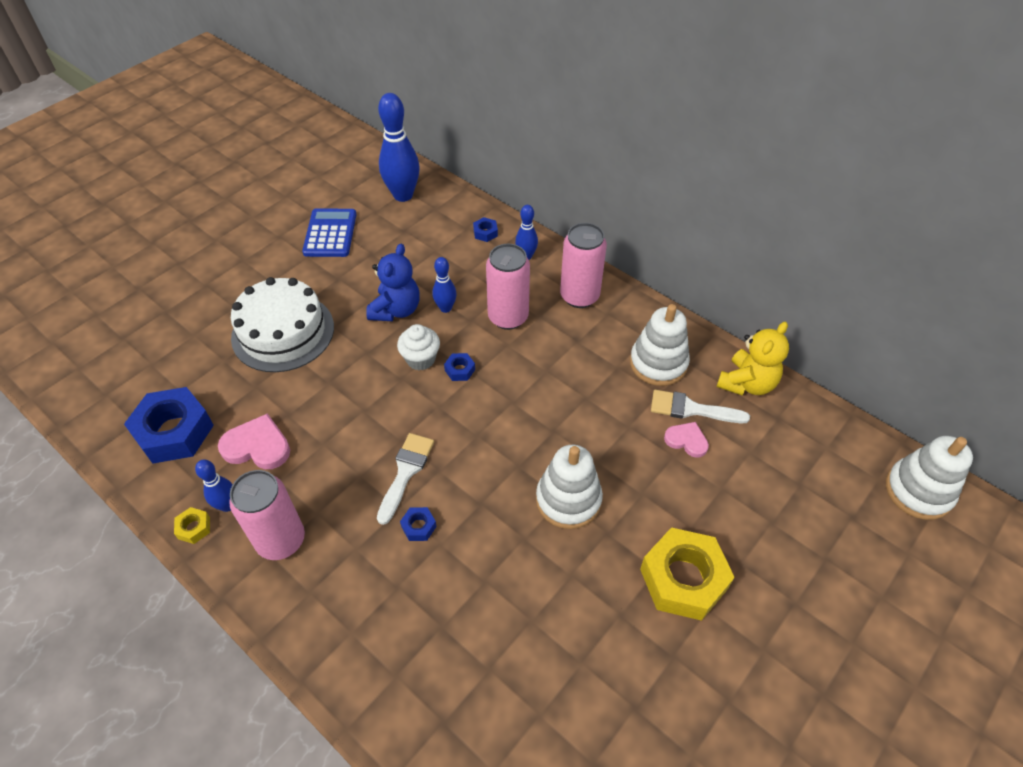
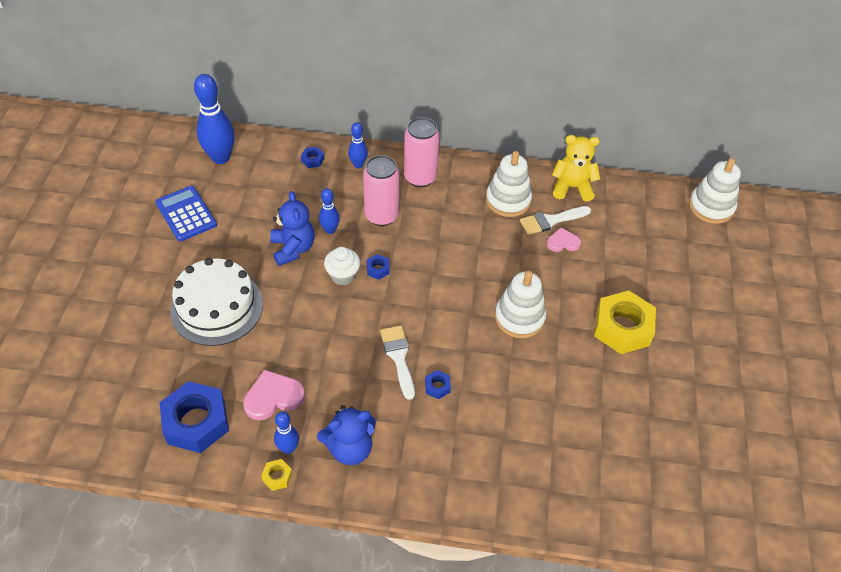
camera: 35 degrees left, 0 degrees up
(281, 540) = (350, 448): pink can -> blue teddy bear
(746, 383) = (572, 187): yellow teddy bear -> yellow teddy bear turned 90 degrees counterclockwise

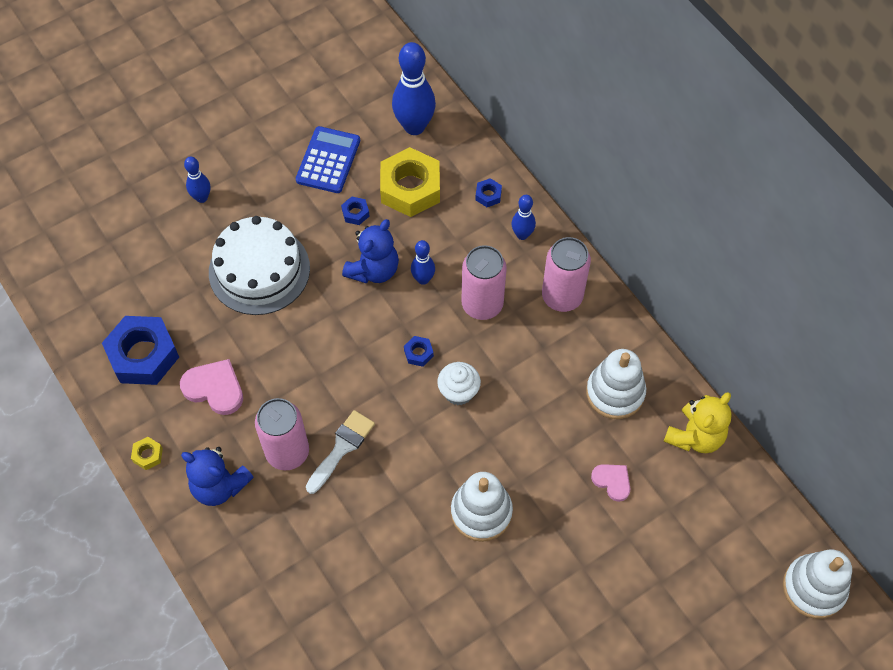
camera: 50 degrees right, 10 degrees up
(288, 448) = (179, 441): blue bowling pin -> blue bowling pin (202, 198)
(343, 275) = (384, 332): white cupcake -> white cupcake (458, 392)
(368, 389) = (287, 452): none -> pink can
(437, 387) = (340, 503): blue nut -> blue nut (355, 213)
(551, 220) = (629, 450): white brush -> none
(572, 187) = (695, 436): yellow teddy bear -> yellow teddy bear turned 75 degrees clockwise
(622, 328) = (559, 612): yellow nut -> yellow nut (410, 188)

